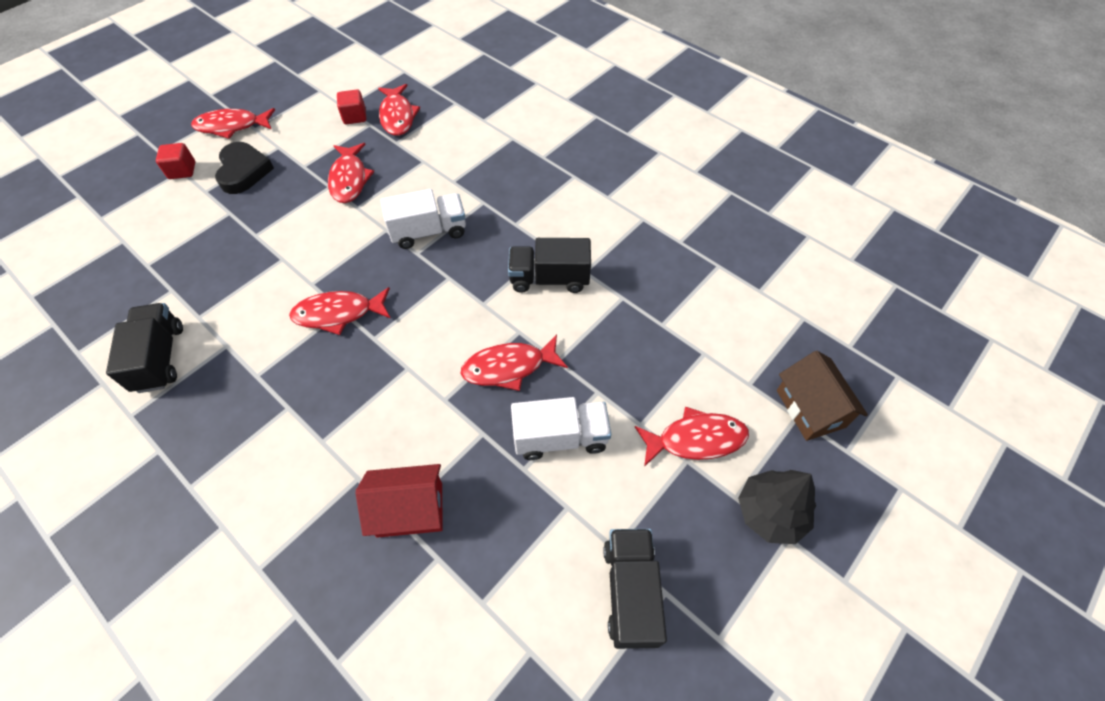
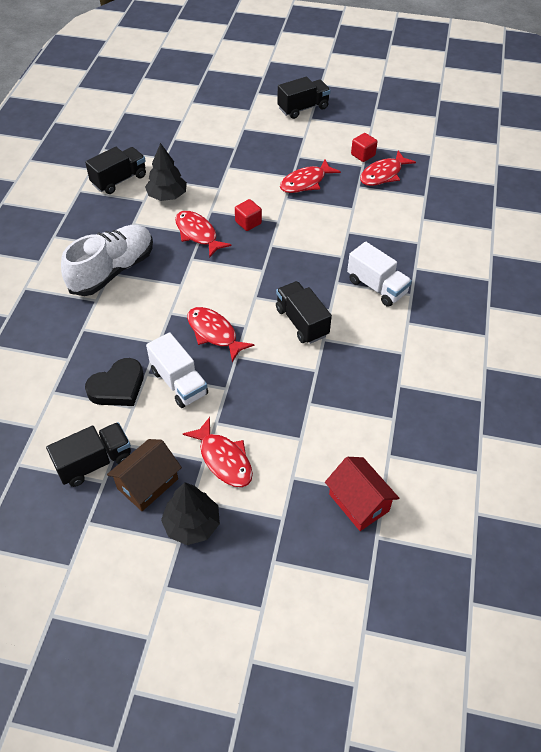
camera: 60 degrees right, 5 degrees down
(182, 170) = (250, 110): red cube -> red cube (248, 223)
(232, 126) = (303, 108): red fish -> black truck
(243, 317) = (167, 196): none -> black tree
(244, 171) = (271, 134): black heart -> black heart (118, 387)
(321, 436) = (112, 271): none -> white shoe
(410, 509) = (90, 332): red house -> red house (358, 502)
(428, 231) = (293, 242): white truck -> white truck (376, 287)
(810, 408) = (296, 525): brown house -> brown house (147, 484)

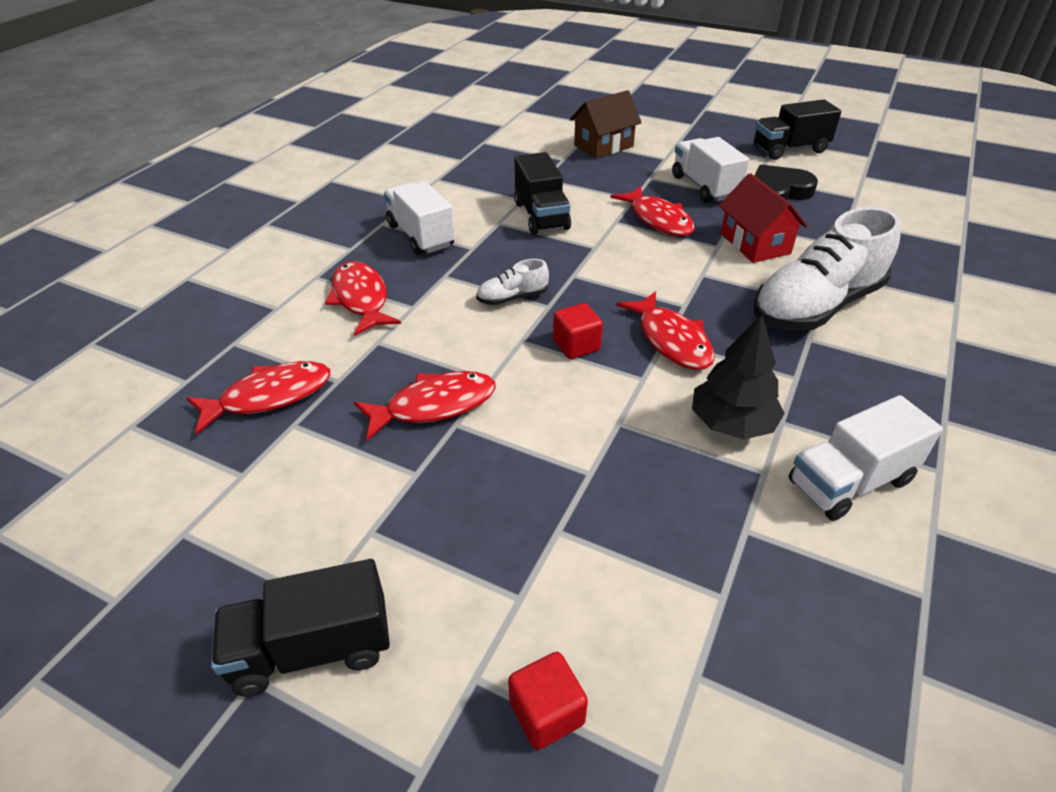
camera: 165 degrees left, 10 degrees down
(119, 180) = (850, 482): black truck -> white truck
(147, 484) = (734, 134): brown house -> brown house (603, 146)
(192, 524) = (693, 114): black tree -> none
(223, 459) = (660, 138): red fish -> red fish (361, 299)
(294, 247) = (512, 298): none -> white shoe
(358, 502) = (545, 109): red house -> red house (755, 243)
(363, 155) = (272, 450): red cube -> red cube (546, 713)

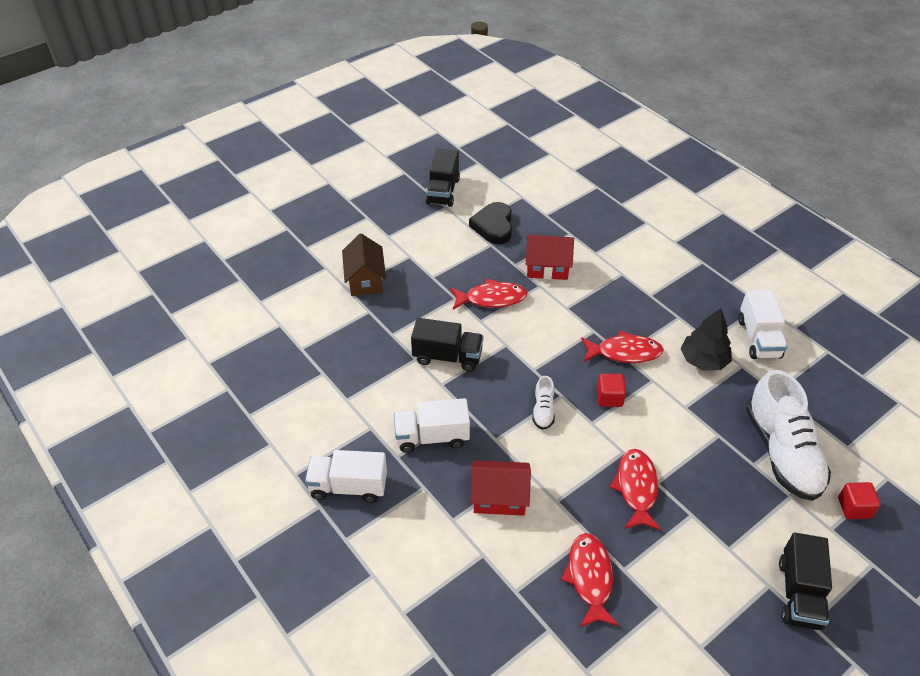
camera: 65 degrees left, 5 degrees up
(361, 299) = (499, 497): red fish -> red house
(704, 187) = (464, 256): white truck -> white truck (348, 486)
(816, 306) = (623, 276): white shoe -> white shoe (782, 452)

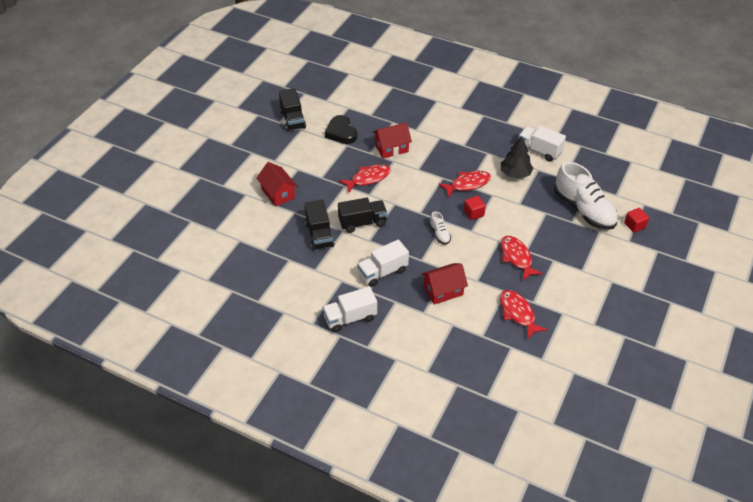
camera: 25 degrees left, 0 degrees up
(365, 280) = (278, 193): brown house -> red house
(758, 338) = (539, 151): white truck -> white truck turned 150 degrees clockwise
(799, 593) = (628, 279): black truck -> black truck (319, 235)

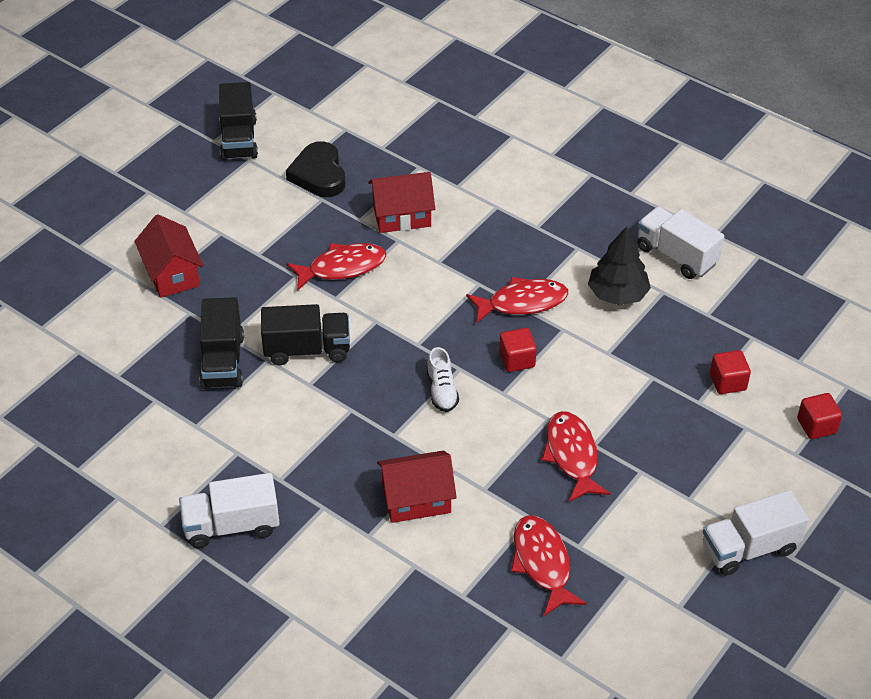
camera: 10 degrees right, 0 degrees up
(382, 272) = (316, 448): white truck -> white truck (749, 548)
(584, 210) = (727, 382): white shoe -> red cube

